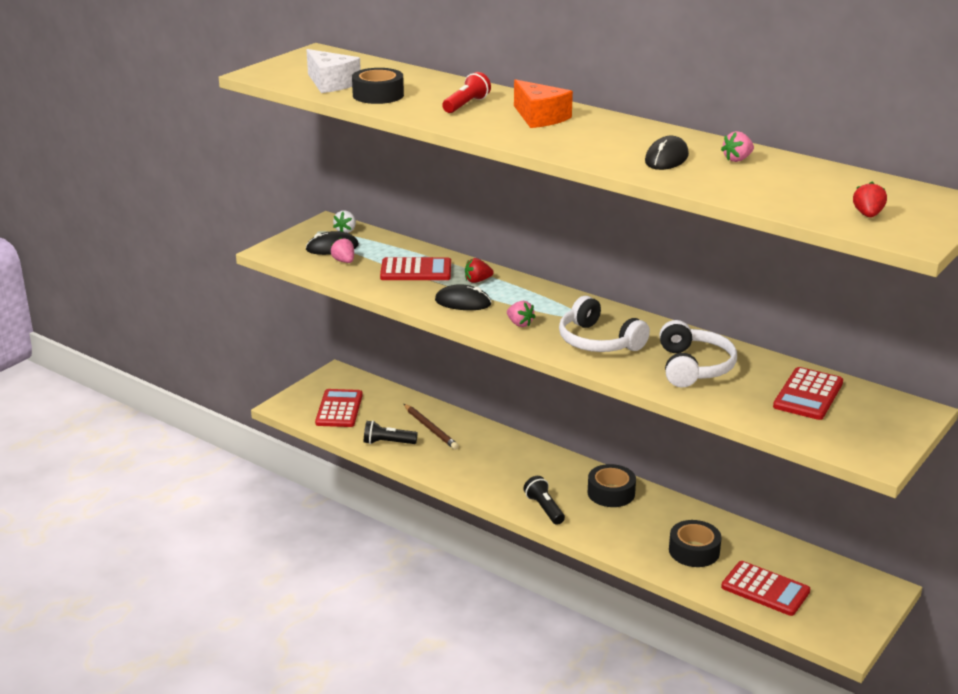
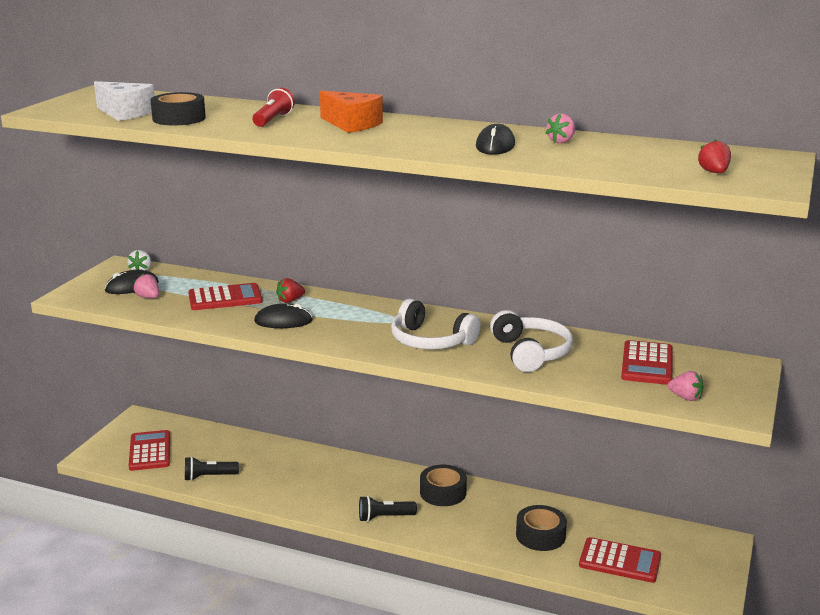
camera: 15 degrees left, 5 degrees down
(430, 428) = (248, 457): brown pencil -> none
(520, 324) = (347, 334): pink strawberry -> pink strawberry (685, 398)
(544, 508) = (384, 517): black flashlight -> black flashlight turned 60 degrees counterclockwise

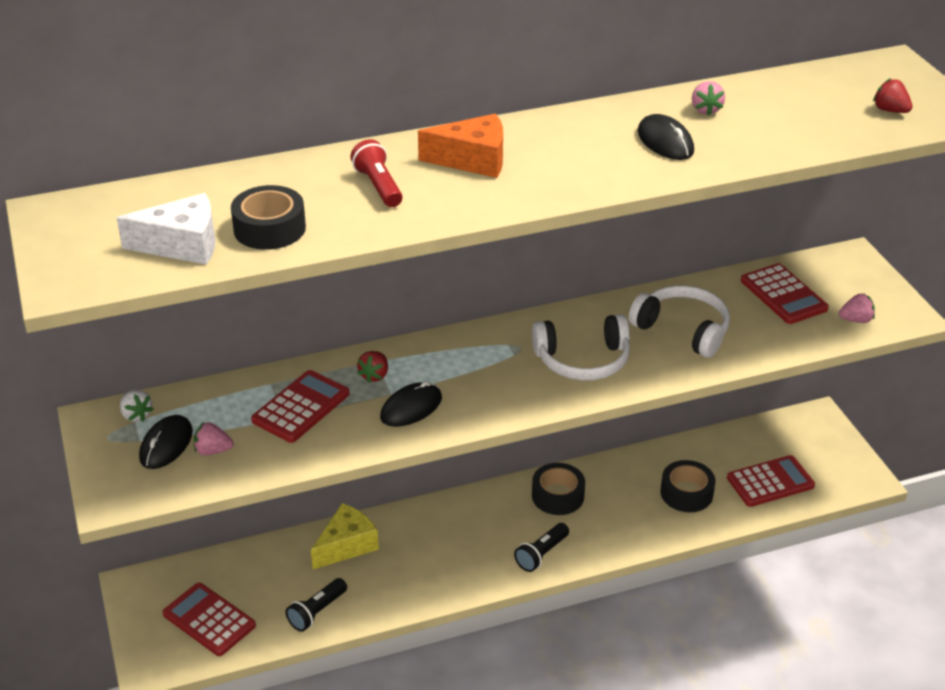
camera: 40 degrees left, 15 degrees up
(273, 454) = (346, 545): none -> yellow cheese

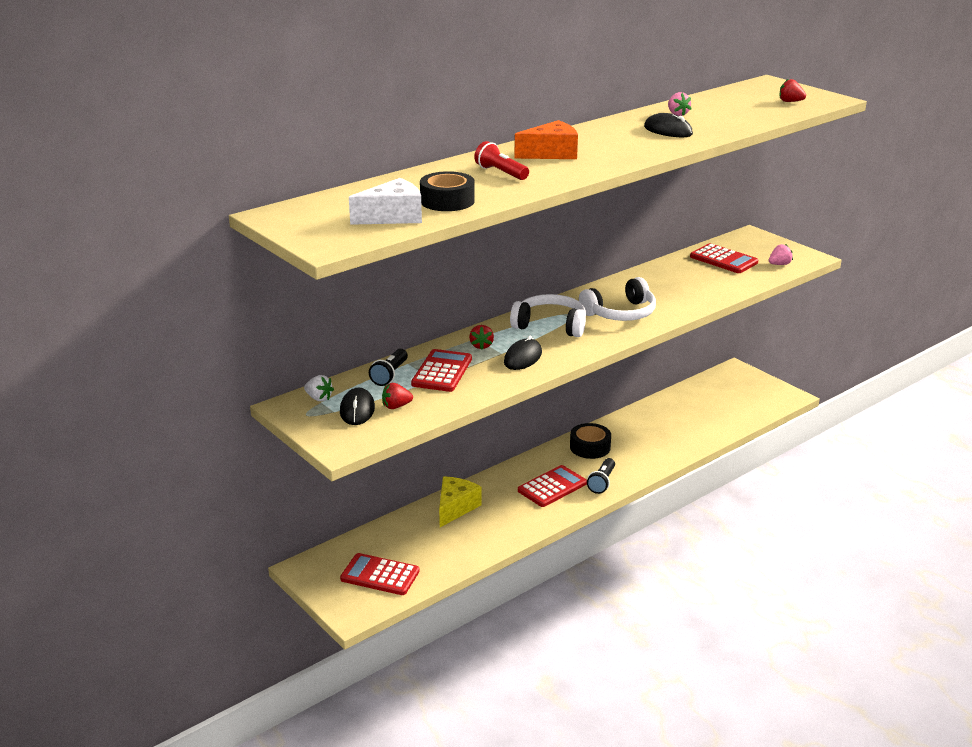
camera: 20 degrees left, 10 degrees down
(213, 451) = (396, 406): pink strawberry -> red strawberry
(317, 612) = (461, 551): black flashlight -> black flashlight (390, 375)
(683, 330) = (674, 287): white headphones -> white headphones (550, 325)
(686, 493) = (677, 428): black tape -> none
(770, 482) = (728, 410): red calculator -> red calculator (552, 487)

